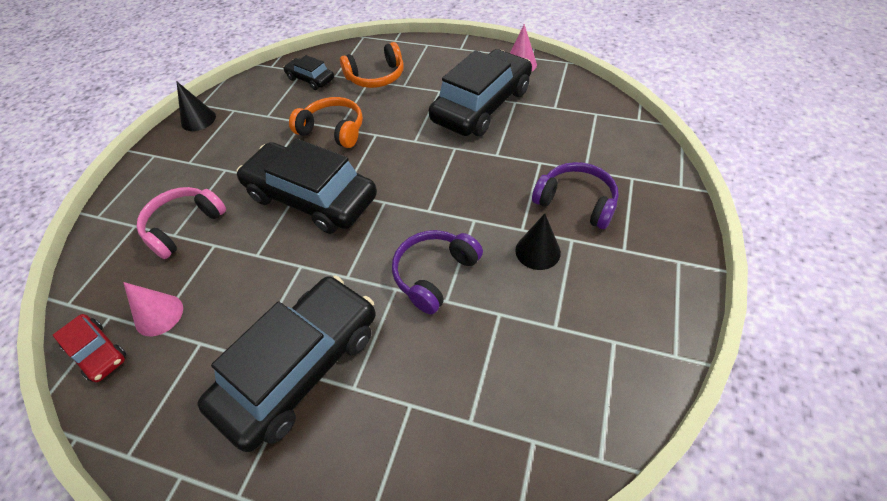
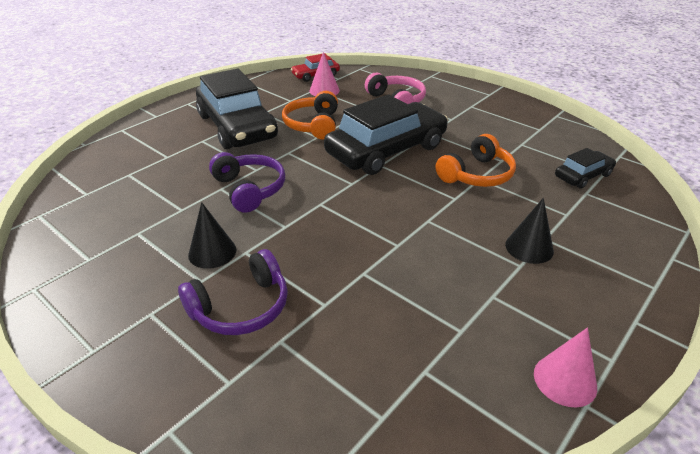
camera: 110 degrees right, 15 degrees down
(198, 119) = (531, 113): black cone -> black cone (529, 247)
(376, 77) = (573, 221): orange headphones -> orange headphones (313, 125)
(481, 105) = (468, 293): black car -> none

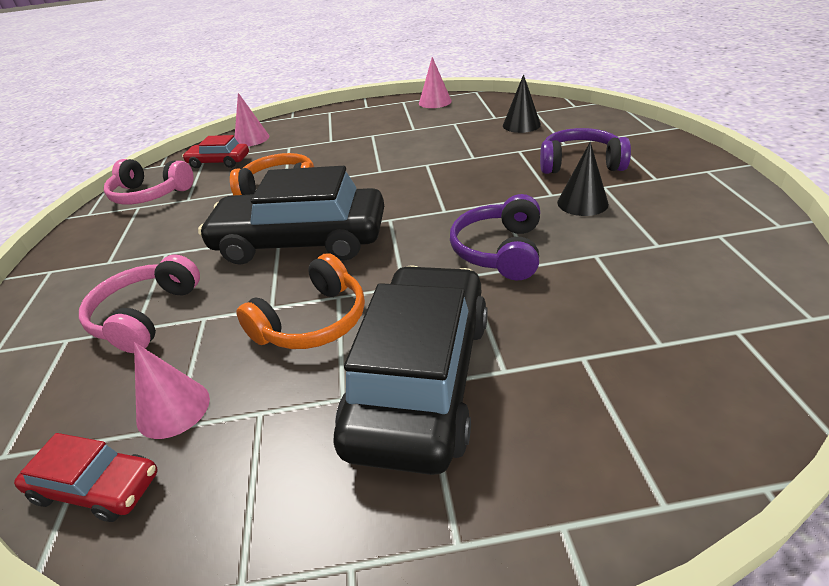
camera: 135 degrees left, 0 degrees up
(529, 247) = (349, 139): black cone -> black cone (521, 125)
(555, 137) = (150, 194): none -> pink headphones
(583, 176) = (219, 162): black car -> red car
(625, 209) = (251, 139): none -> pink cone

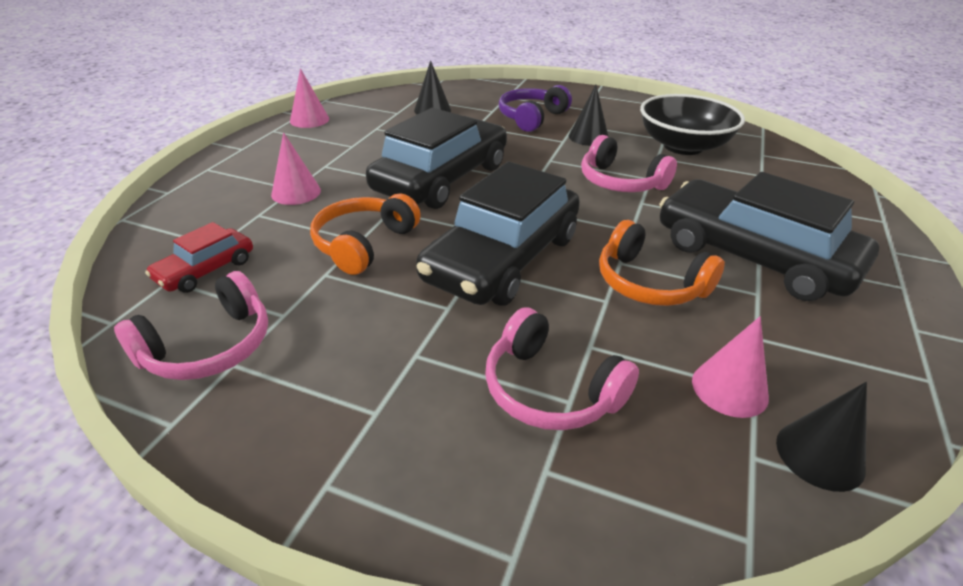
camera: 65 degrees left, 0 degrees up
(96, 487) = (820, 455): red car -> black cone
(251, 139) = (178, 232): pink cone -> pink cone (296, 192)
(313, 322) = (649, 283): orange headphones -> orange headphones turned 150 degrees clockwise
(401, 175) = (441, 178): none -> black car
(499, 251) = (620, 182): purple headphones -> pink headphones
(655, 263) = (683, 146): none -> black bowl

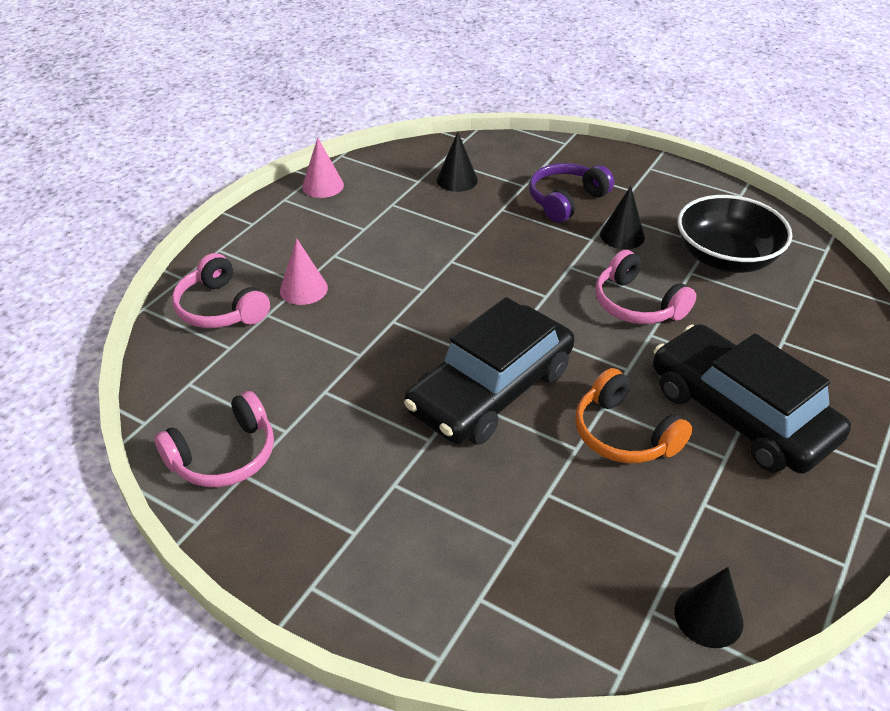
camera: 10 degrees right, 5 degrees up
(206, 270) = (220, 375): red car -> none
(363, 244) = (362, 360): orange headphones -> none
(441, 178) = (450, 283): black car -> none
(550, 389) = (501, 530): pink headphones -> pink headphones (220, 308)
(729, 388) = (657, 549): pink cone -> none

